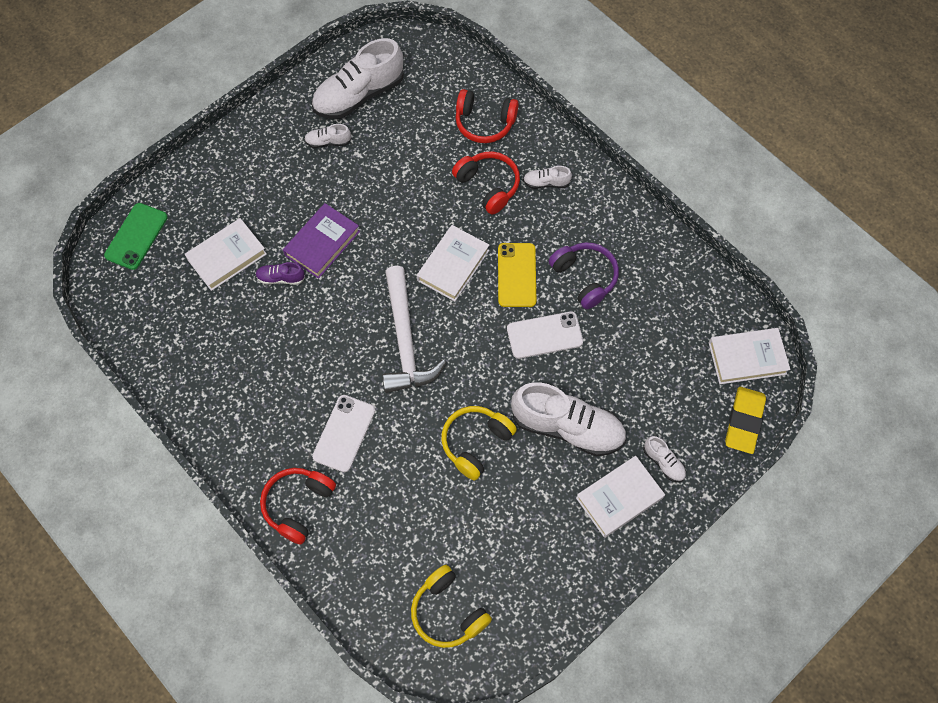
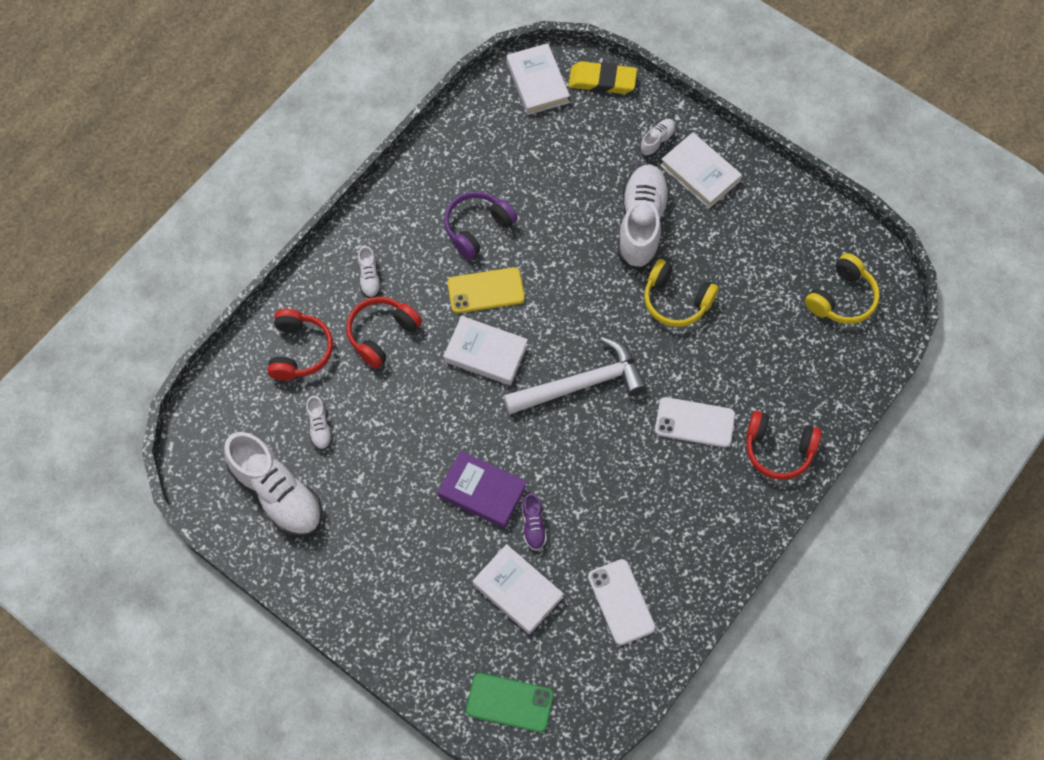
camera: 100 degrees left, 0 degrees up
(328, 142) = (348, 514): white shoe -> white shoe (319, 427)
(544, 335) = (549, 256): white phone -> white phone (621, 602)

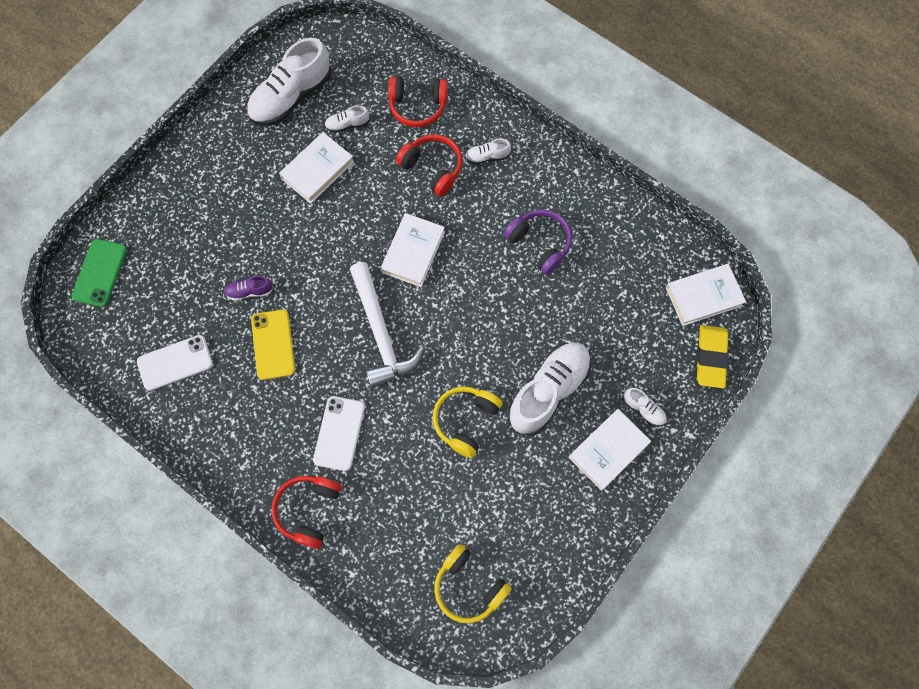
camera: 90 degrees right, 5 degrees up
(482, 491) = (283, 250): purple book -> none
(486, 291) = (475, 251): yellow phone -> yellow phone (273, 344)
(517, 591) = (193, 279): white book -> white book (317, 170)
(641, 223) = (549, 391): white shoe -> white shoe turned 60 degrees counterclockwise

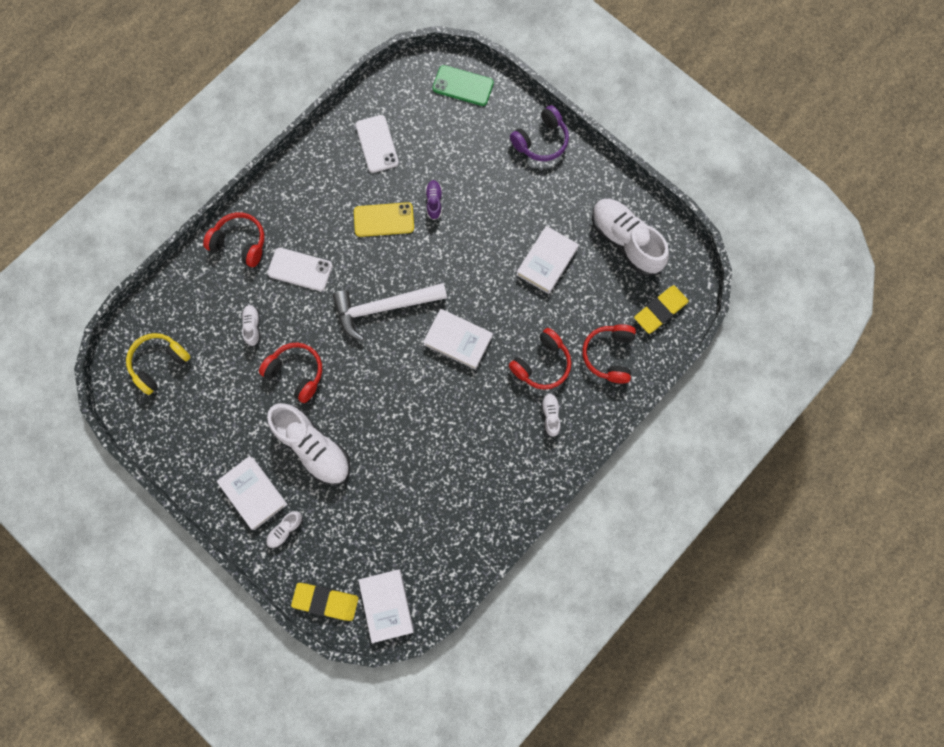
camera: 95 degrees right, 5 degrees up
(317, 170) = (547, 261): white book -> white book turned 75 degrees clockwise
(347, 124) = (593, 290): white shoe -> white shoe (252, 327)
(366, 62) = (660, 310): none -> yellow eraser
(465, 421) = (296, 373): yellow headphones -> red headphones
(539, 243) = (455, 455): purple headphones -> purple headphones (541, 141)

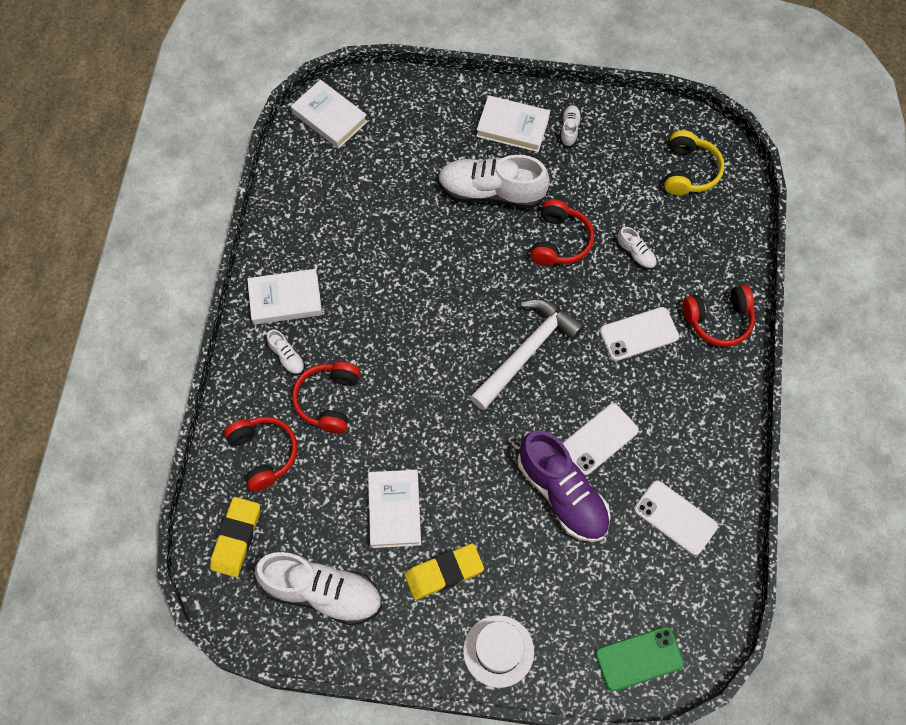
camera: 145 degrees right, 10 degrees down
(285, 530) = (461, 117): white shoe -> white shoe (569, 129)
(296, 373) = (560, 241): red headphones -> red headphones turned 75 degrees counterclockwise
(326, 601) = (384, 90): yellow eraser -> yellow eraser (444, 573)
(384, 220) = (599, 439): yellow phone -> white phone
(434, 202) = (562, 494): purple shoe -> purple shoe, size x2.25
(458, 340) = (429, 369): white book -> white book (285, 299)
(541, 141) = (498, 651): purple headphones -> white hat

